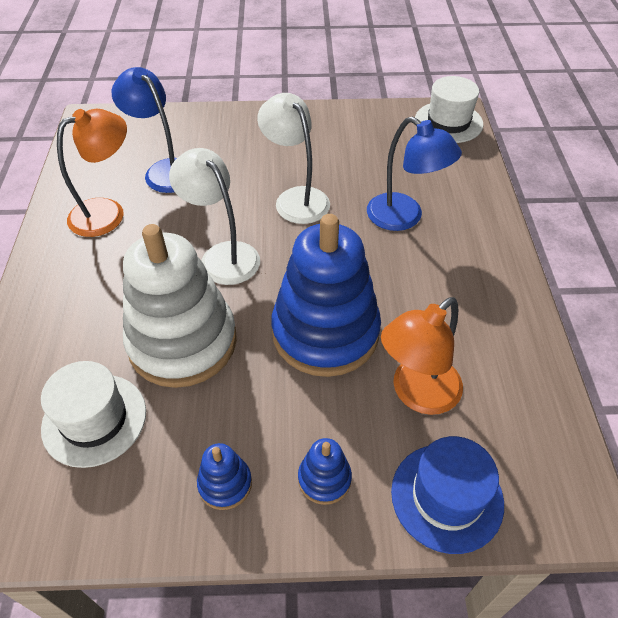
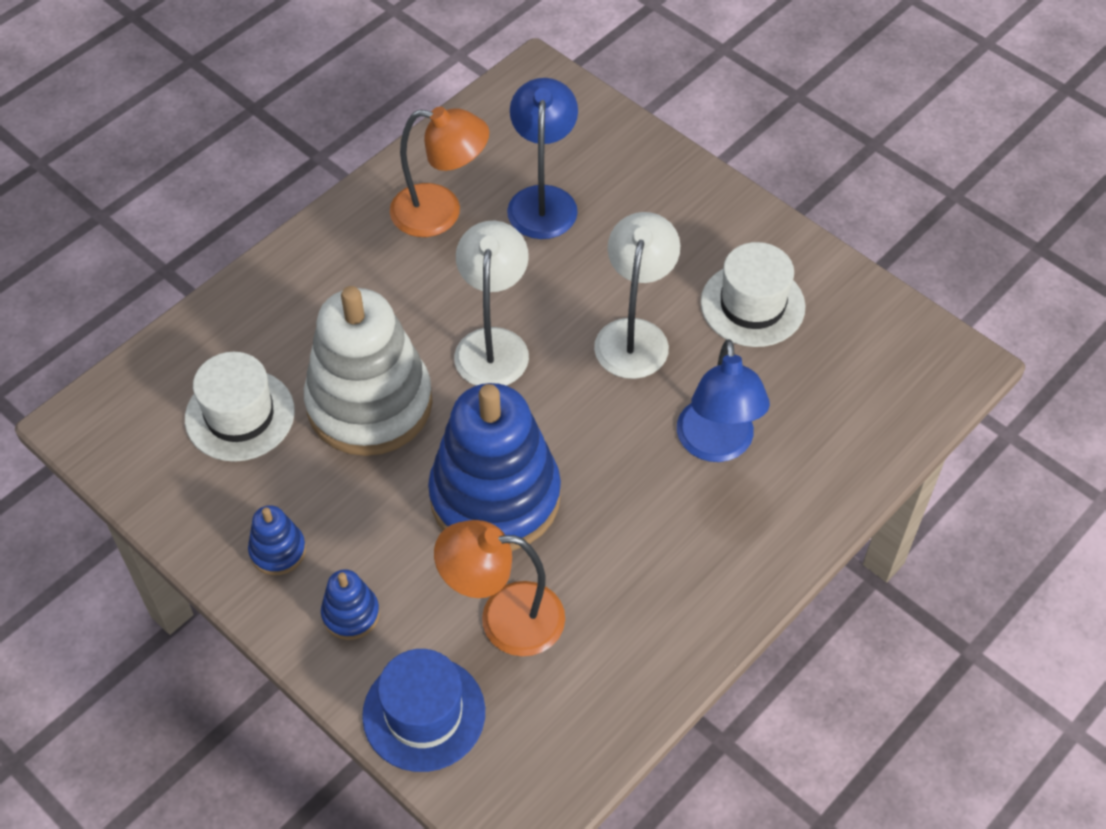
camera: 45 degrees right, 5 degrees up
(448, 122) = (930, 369): white hat -> white hat (752, 305)

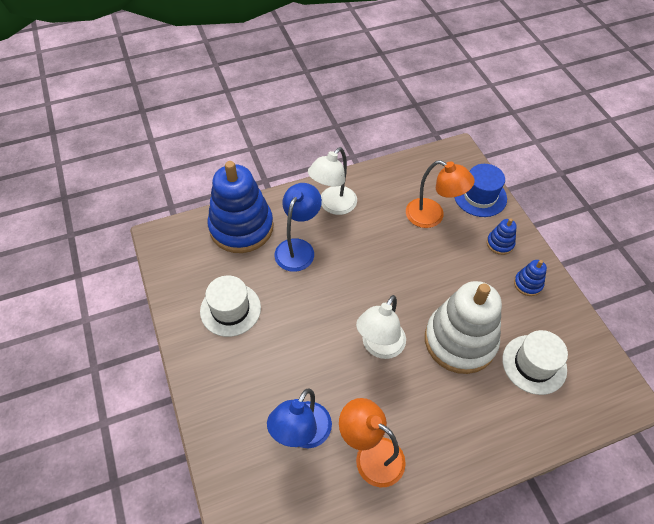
camera: 155 degrees left, 0 degrees up
(495, 497) = (414, 267): blue stacking toy -> blue stacking toy (241, 227)
(634, 335) = (302, 319): white lamp -> white lamp (333, 205)

